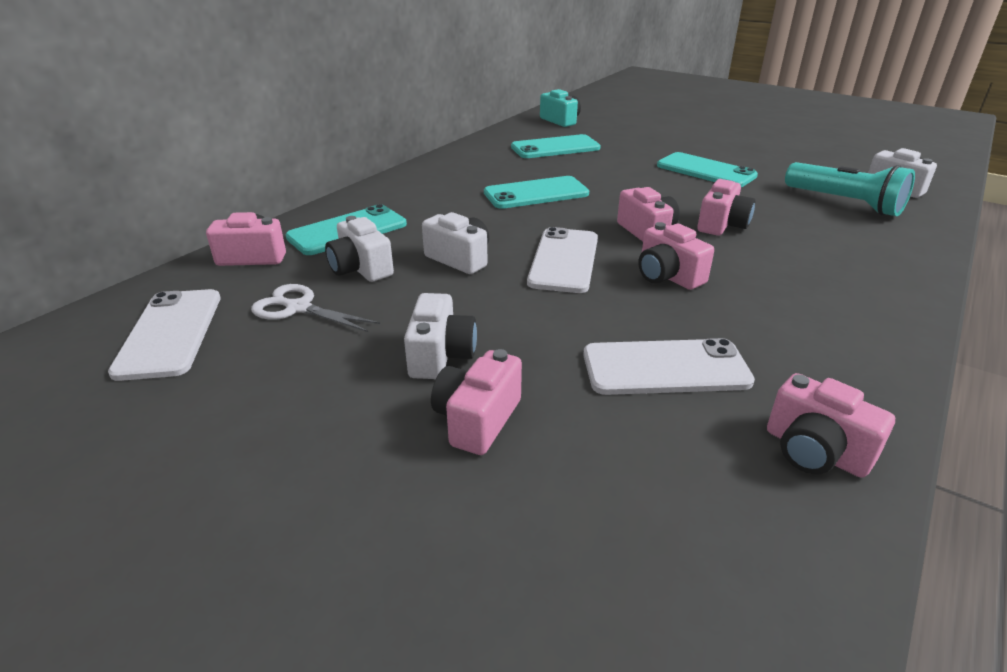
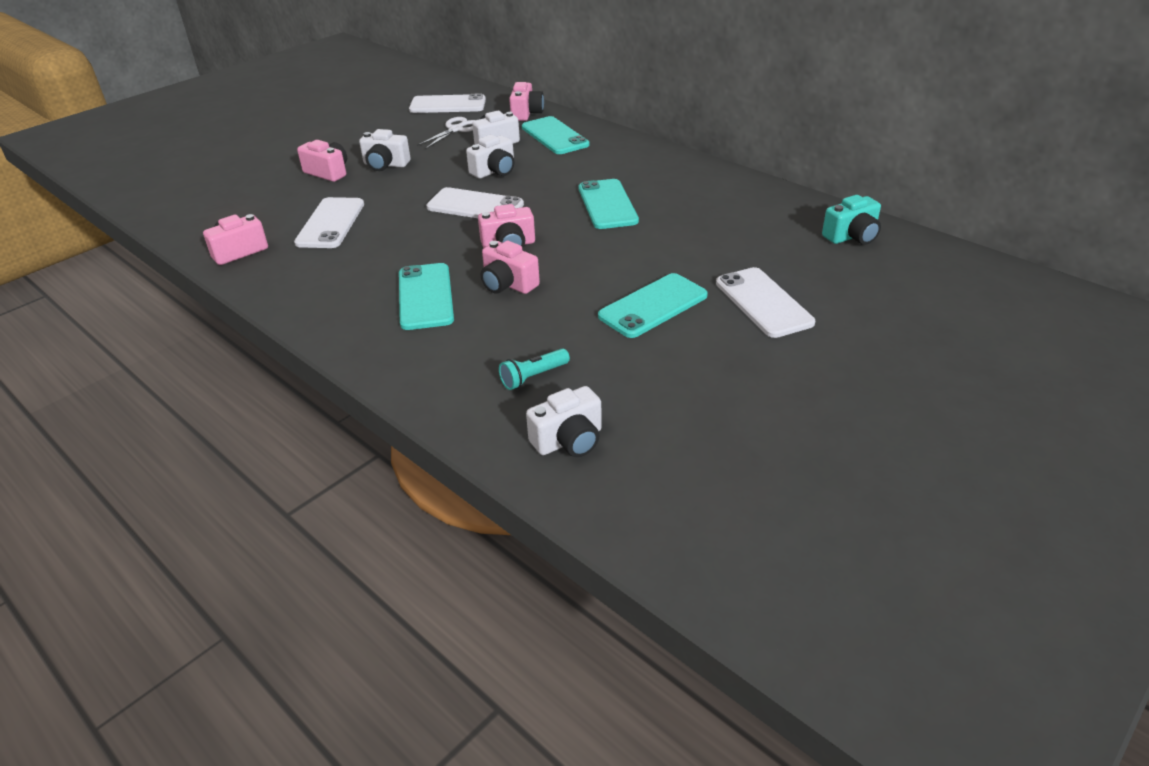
camera: 100 degrees right, 5 degrees up
(555, 148) = (740, 224): turquoise phone -> turquoise phone (425, 296)
(667, 276) = (431, 242): pink camera -> none
(671, 142) = (763, 302): none -> white phone
(845, 203) = (533, 377): turquoise flashlight -> turquoise flashlight, size x0.54

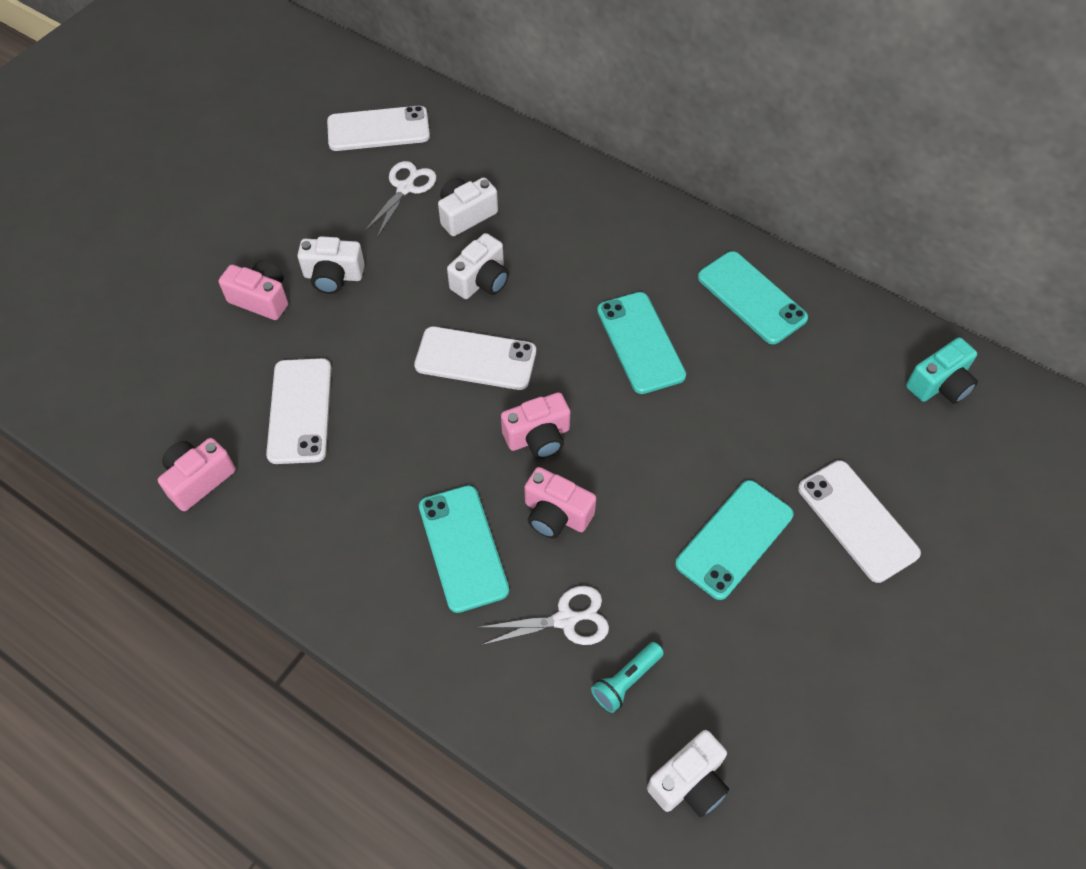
camera: 10 degrees left, 20 degrees up
(494, 339) = (566, 619): none -> white scissors
(526, 113) = (490, 144): pink camera -> none
(555, 136) = (541, 195): turquoise phone -> turquoise phone (751, 297)

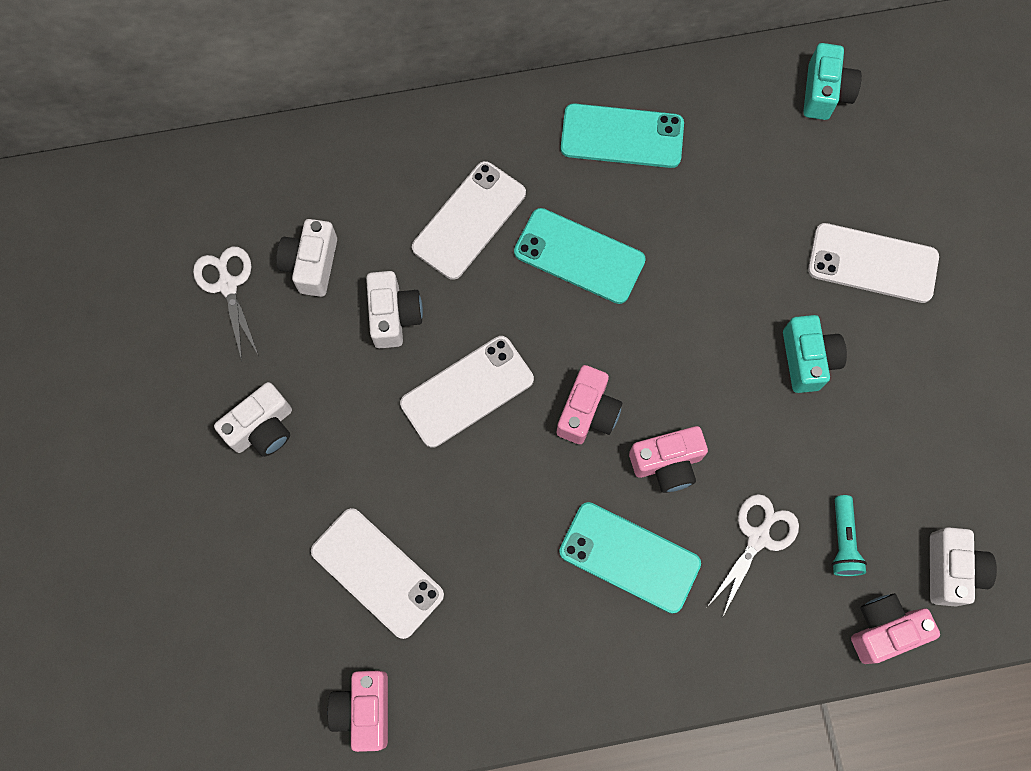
camera: 45 degrees left, 15 degrees up
(261, 299) = (224, 508): pink camera -> pink camera (884, 630)
(378, 129) = (133, 246): white phone -> white phone (469, 220)
(734, 539) = (807, 359): turquoise phone -> turquoise camera

